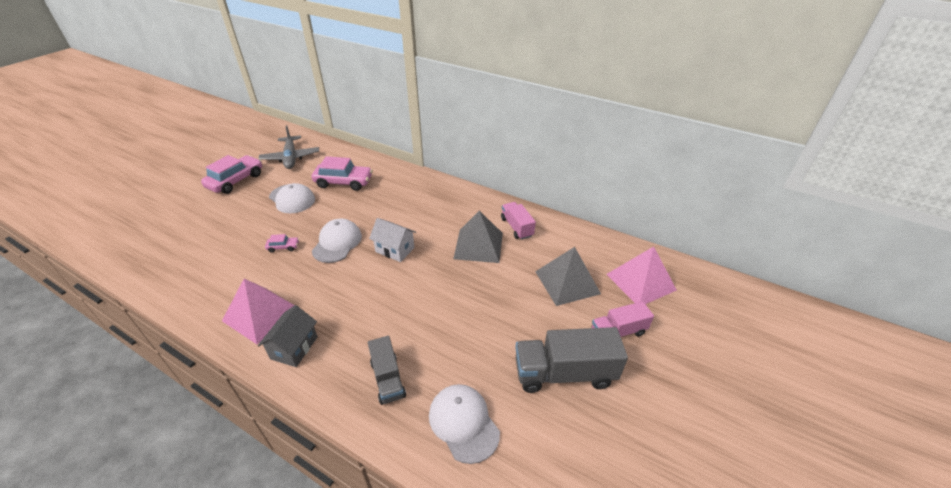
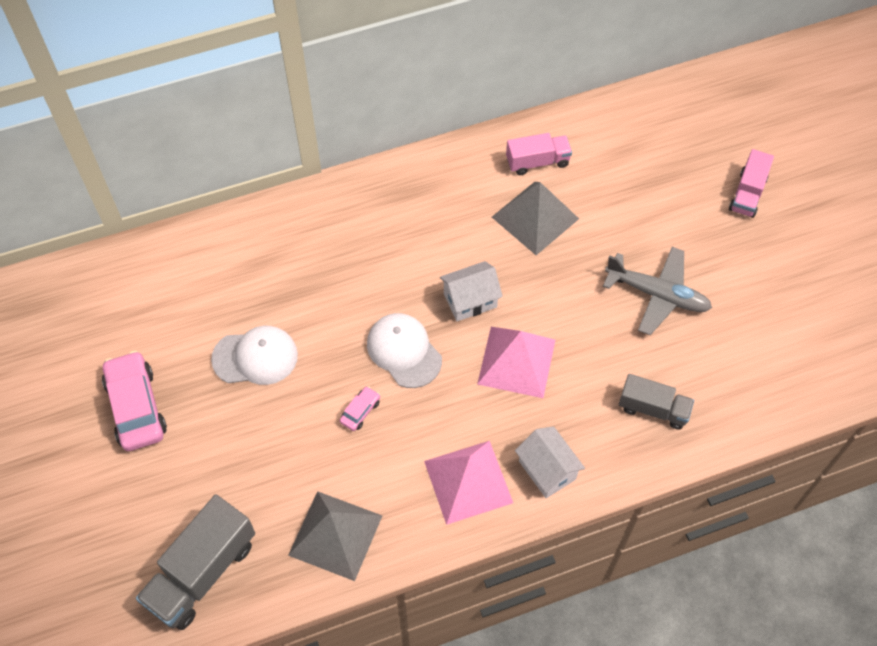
camera: 50 degrees left, 20 degrees up
(291, 158) = (136, 312): grey plane -> grey plane (657, 295)
(294, 348) = (547, 470): grey house -> white house
(344, 182) = (272, 280): pink car -> none
(463, 423) = (745, 378): white cap -> none
(516, 227) = (537, 162): pink truck -> pink truck turned 150 degrees clockwise
(564, 373) = (756, 269): grey truck -> grey truck (202, 572)
(567, 282) = (657, 182): grey pyramid -> grey pyramid (335, 535)
(640, 282) = (707, 124): pink pyramid -> pink pyramid (516, 361)

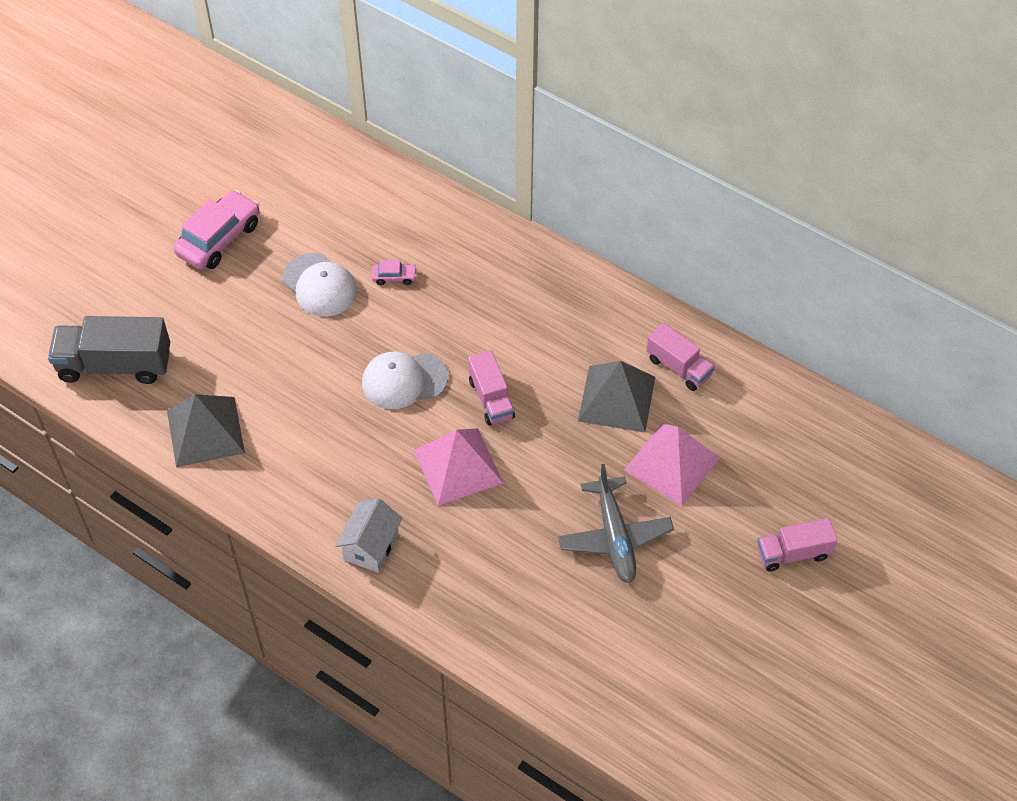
camera: 55 degrees right, 5 degrees down
(360, 411) = (325, 383): pink car -> pink car (394, 277)
(404, 351) = (404, 380): white cap -> white cap turned 120 degrees counterclockwise
(468, 482) = (318, 495): pink pyramid -> pink pyramid (672, 464)
(470, 300) = (491, 399): white house -> pink truck
(653, 409) = (492, 595): grey truck -> none

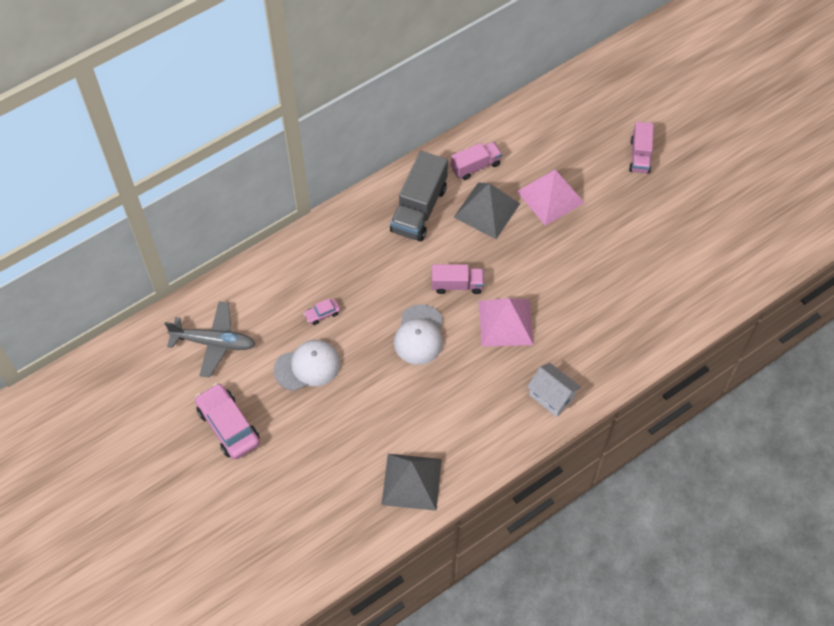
camera: 70 degrees left, 5 degrees up
(115, 365) = (321, 533): grey truck -> grey truck (419, 209)
(394, 277) = (322, 314): pink car -> pink car turned 135 degrees counterclockwise
(614, 537) = (595, 248): grey plane -> grey plane (214, 342)

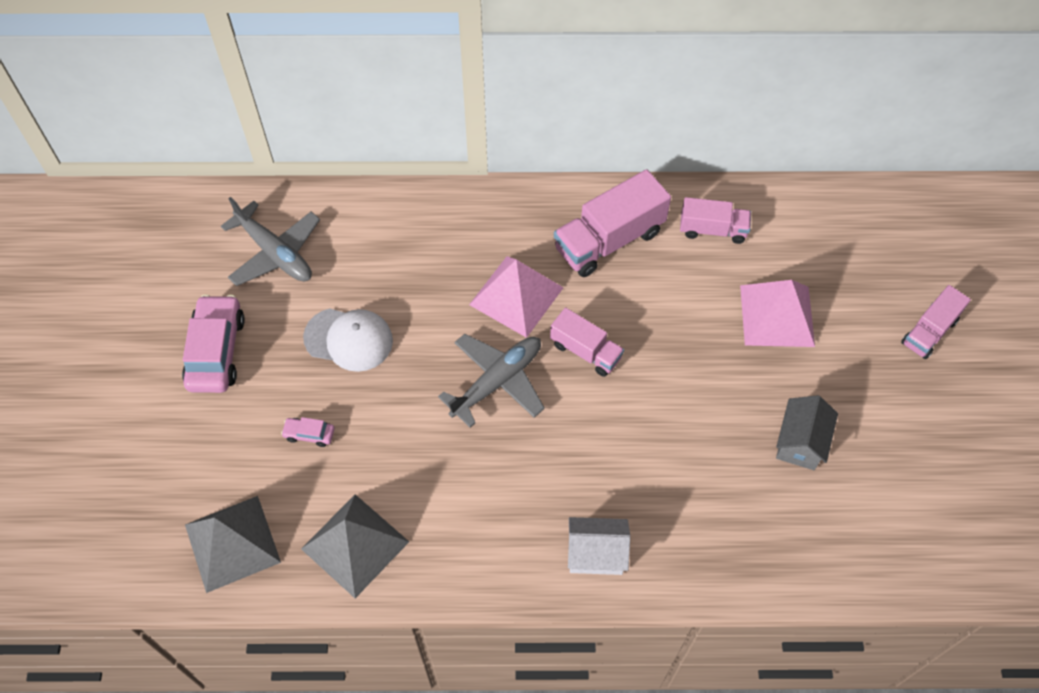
camera: 35 degrees right, 0 degrees up
(322, 314) = (410, 292): pink car -> pink car (309, 434)
(419, 209) = (609, 240): grey truck -> pink truck
(419, 335) = (497, 381): white cap -> grey plane
(486, 210) = (687, 287): grey pyramid -> grey pyramid (232, 543)
(505, 322) = (608, 430): pink pyramid -> pink pyramid (516, 296)
(551, 396) = (596, 554): white house -> white house turned 75 degrees counterclockwise
(616, 263) = (800, 442): none -> grey house

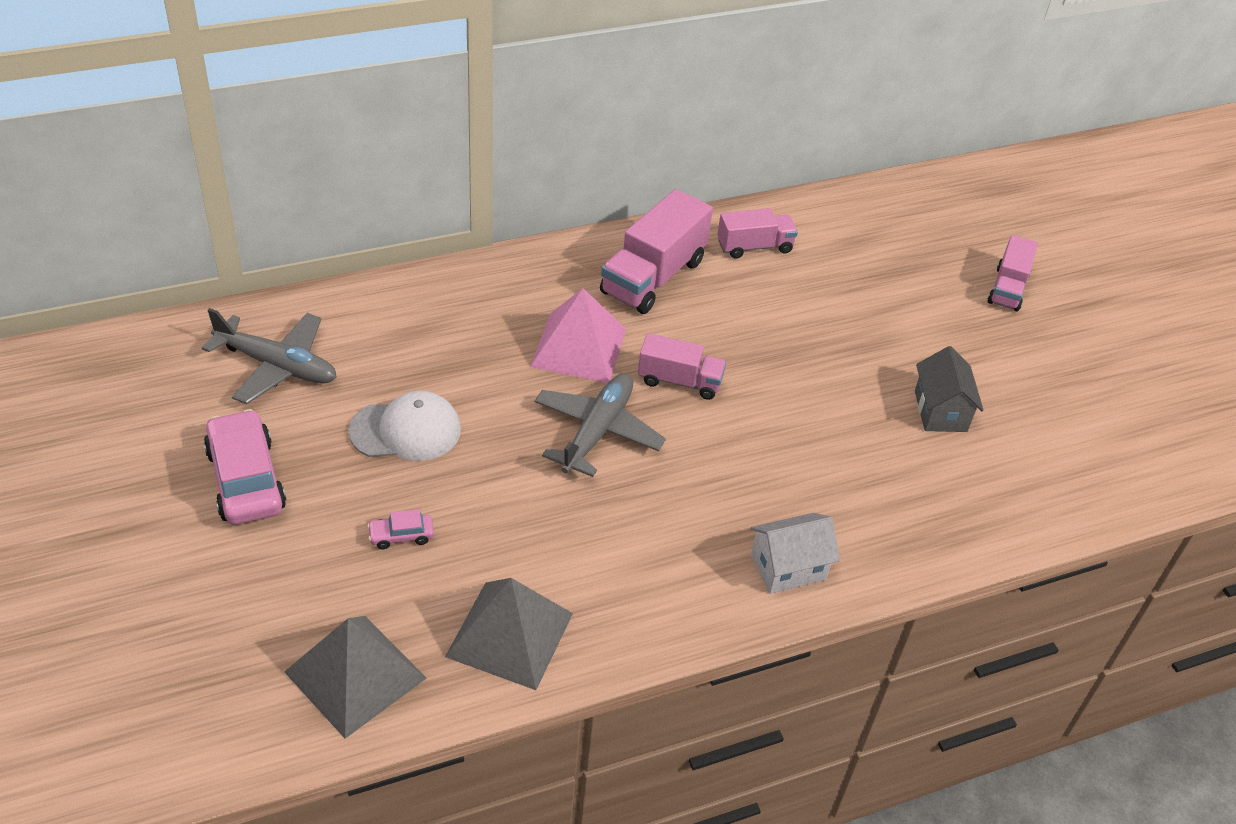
camera: 25 degrees left, 15 degrees down
(777, 315) = (857, 306): pink pyramid -> none

